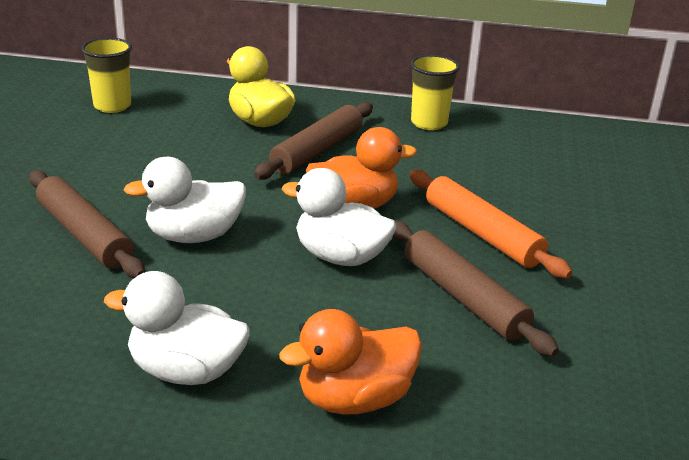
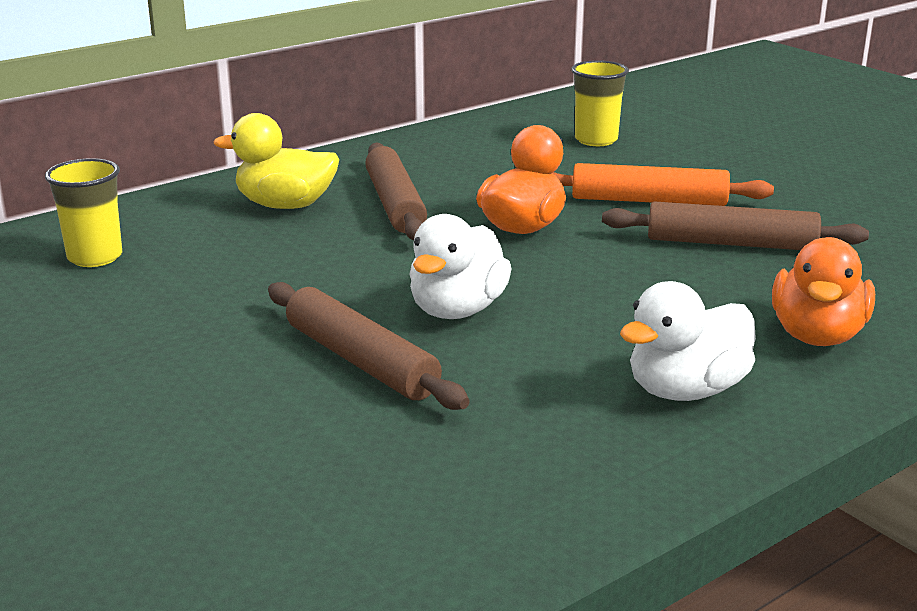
camera: 45 degrees left, 5 degrees down
(84, 235) = (360, 361): brown rolling pin -> brown rolling pin turned 45 degrees clockwise
(340, 257) = (598, 263): white duck -> none
(429, 123) = (432, 146): yellow cup -> yellow cup (596, 140)

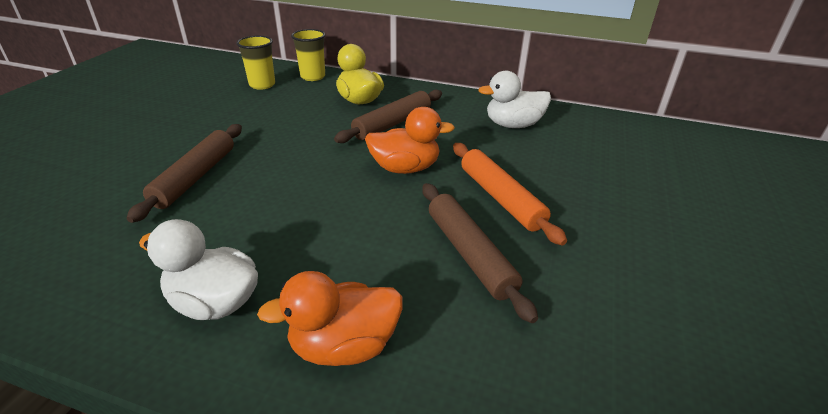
camera: 55 degrees right, 10 degrees up
(457, 310) = (274, 184): white duck -> white duck (513, 125)
(596, 140) = (572, 149): yellow cup -> yellow cup (313, 77)

